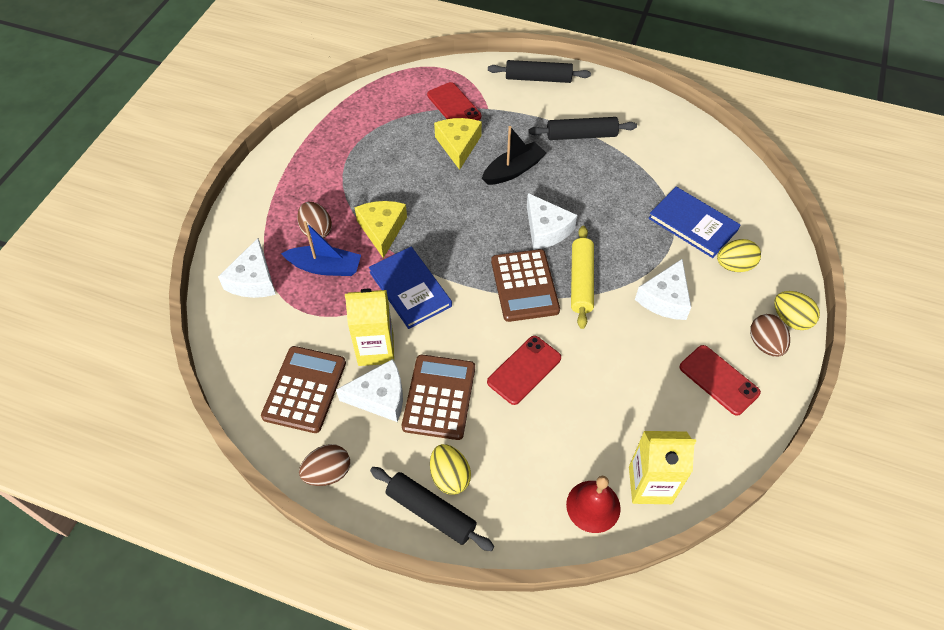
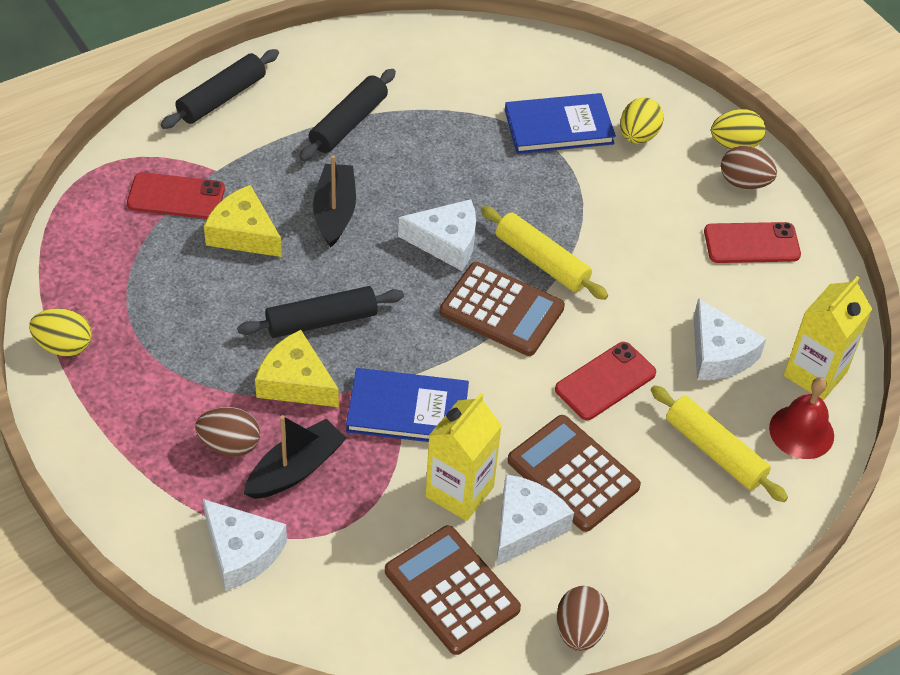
camera: 55 degrees left, 5 degrees down
(325, 267) = (295, 469): blue boat -> black boat
(431, 512) = (701, 566): black rolling pin -> black rolling pin (321, 321)
(450, 476) = (675, 525): yellow egg -> yellow egg (64, 346)
(524, 370) = (605, 381): red phone -> red phone turned 60 degrees clockwise
(528, 464) = (715, 451): none -> yellow rolling pin
(665, 298) = (626, 213): white cheese -> white cheese (718, 353)

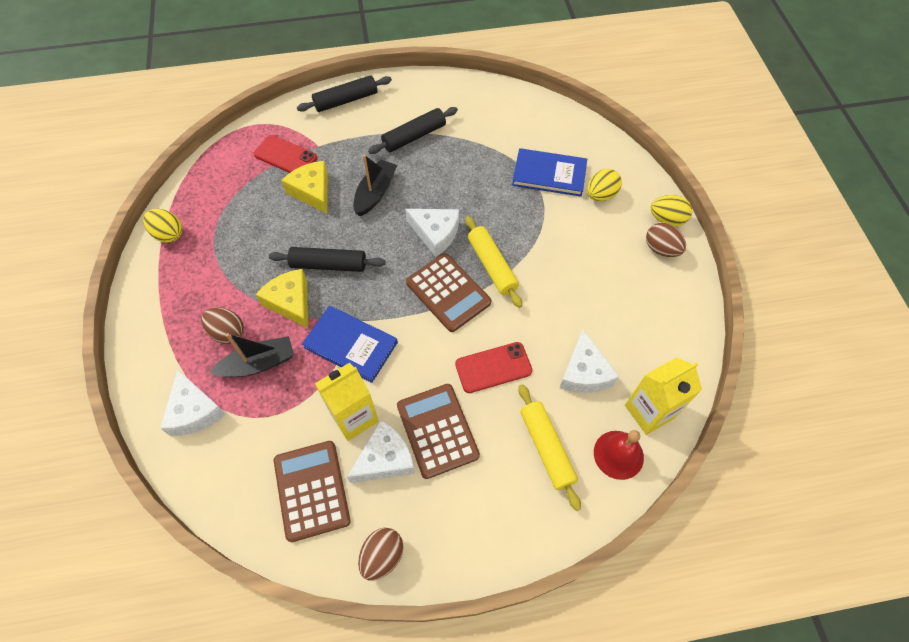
camera: 25 degrees right, 10 degrees up
(751, 243) = (646, 296): red phone -> none

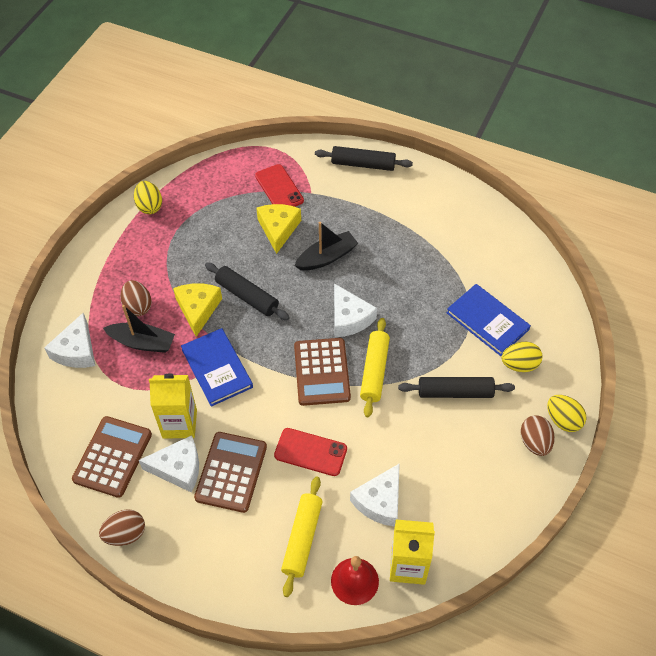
camera: 35 degrees right, 5 degrees down
(414, 136) = (396, 225): black rolling pin -> black rolling pin (455, 392)

